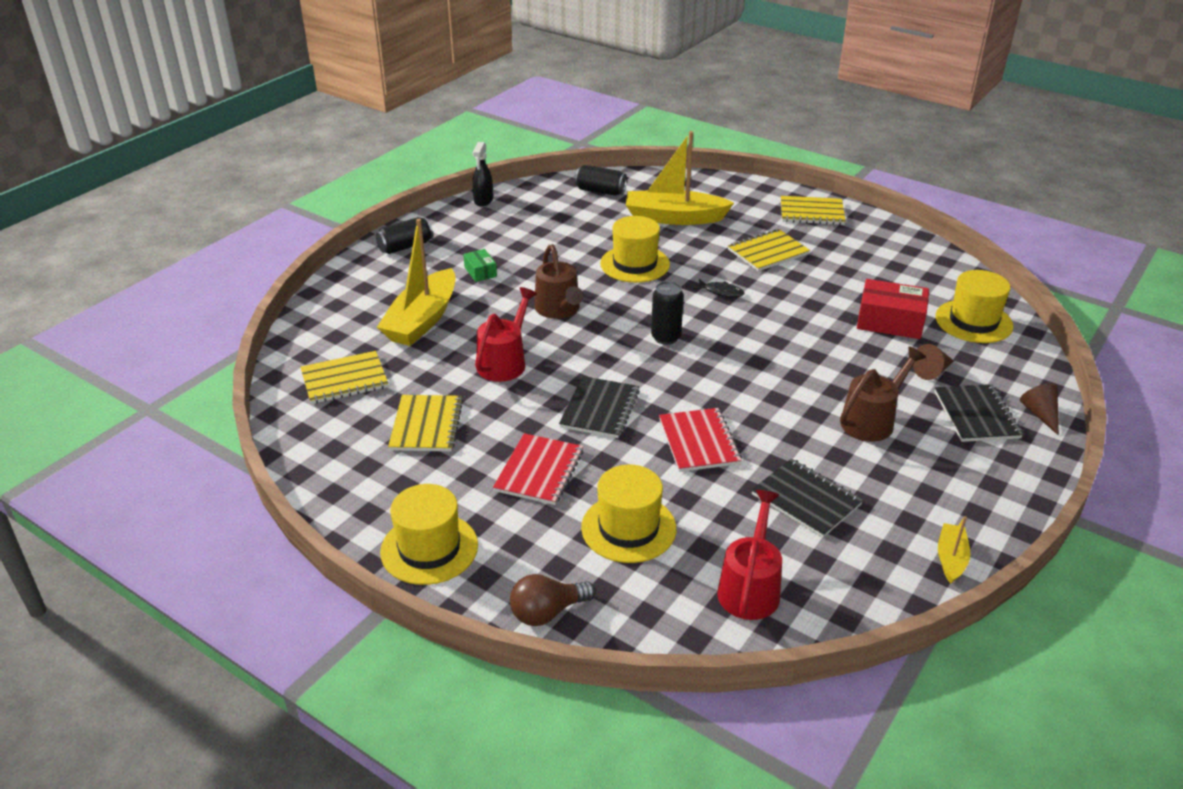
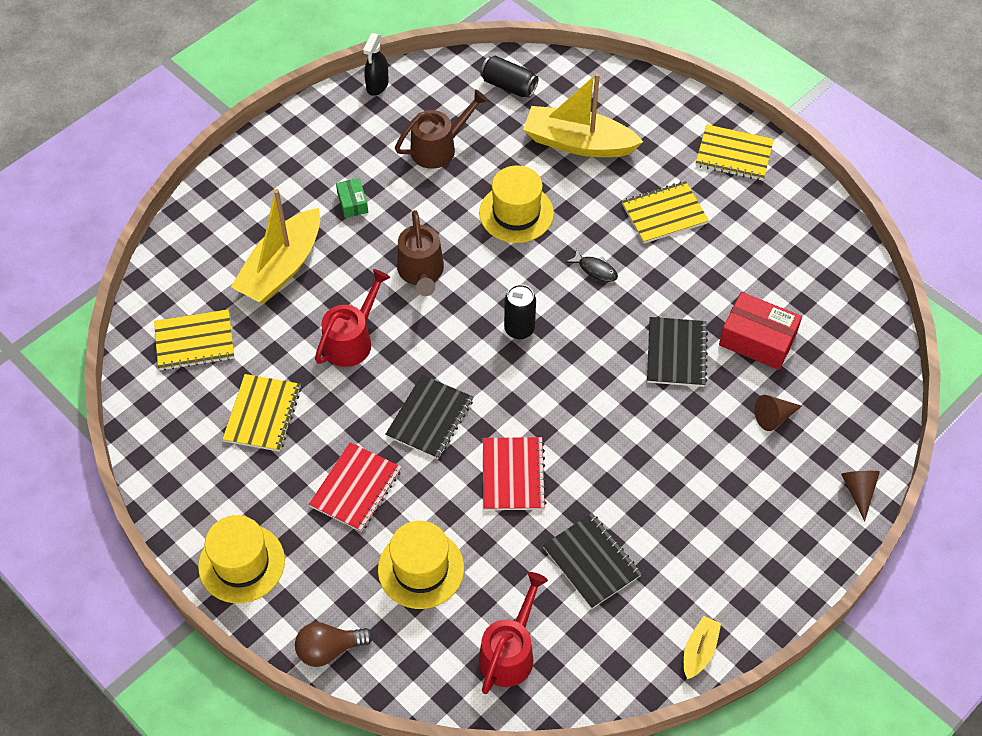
camera: 10 degrees right, 20 degrees up
(405, 246) = (282, 152): black can -> none
(872, 420) = (689, 473): brown watering can -> brown watering can (439, 148)
(973, 321) = (845, 352): yellow hat -> none
(976, 415) = (794, 482): black notebook -> black notebook (676, 353)

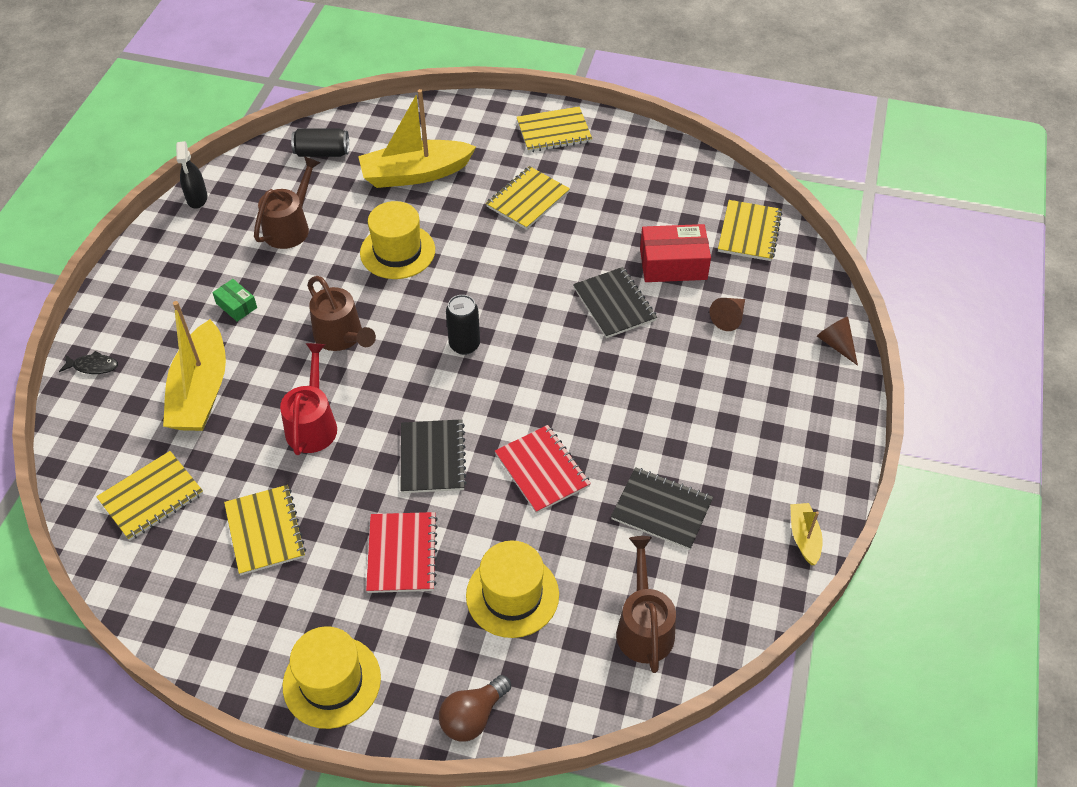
camera: 30 degrees left, 5 degrees down
(510, 652) = (644, 626): red watering can -> brown watering can
(595, 270) = (499, 268): black fish -> black fish (93, 366)
(853, 341) = (749, 232): none -> yellow notebook

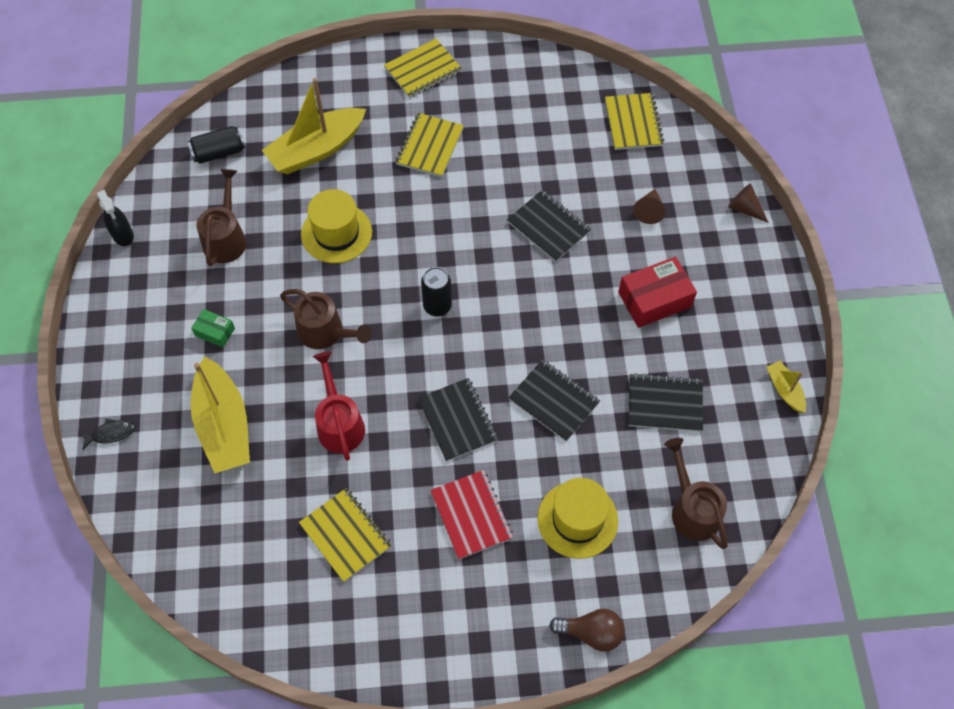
camera: 20 degrees left, 10 degrees up
(151, 497) = (229, 539): yellow notebook -> none
(332, 681) = (465, 645): yellow hat -> none
(473, 716) = (591, 633): brown light bulb -> brown light bulb turned 105 degrees counterclockwise
(542, 470) = (554, 401): red notebook -> black notebook
(673, 264) = (582, 173): red box -> red box (654, 299)

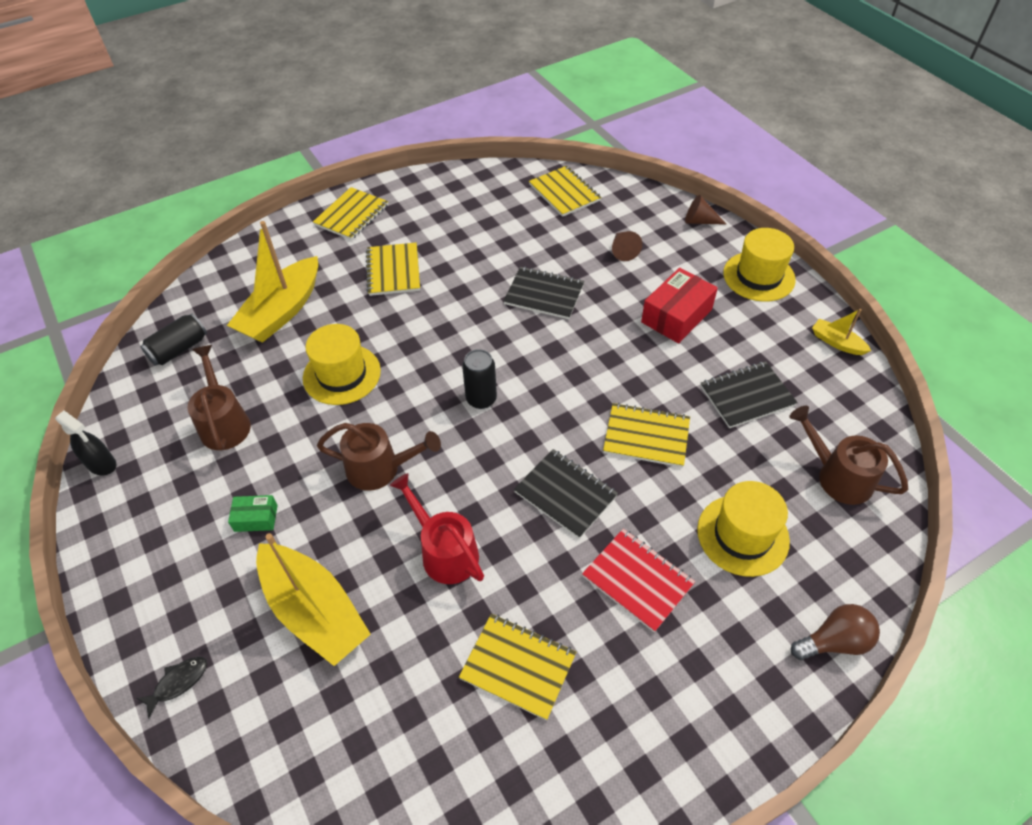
camera: 25 degrees left, 10 degrees down
(554, 401) = (646, 436): black notebook -> yellow notebook
(760, 292) = (758, 276): none -> yellow hat

